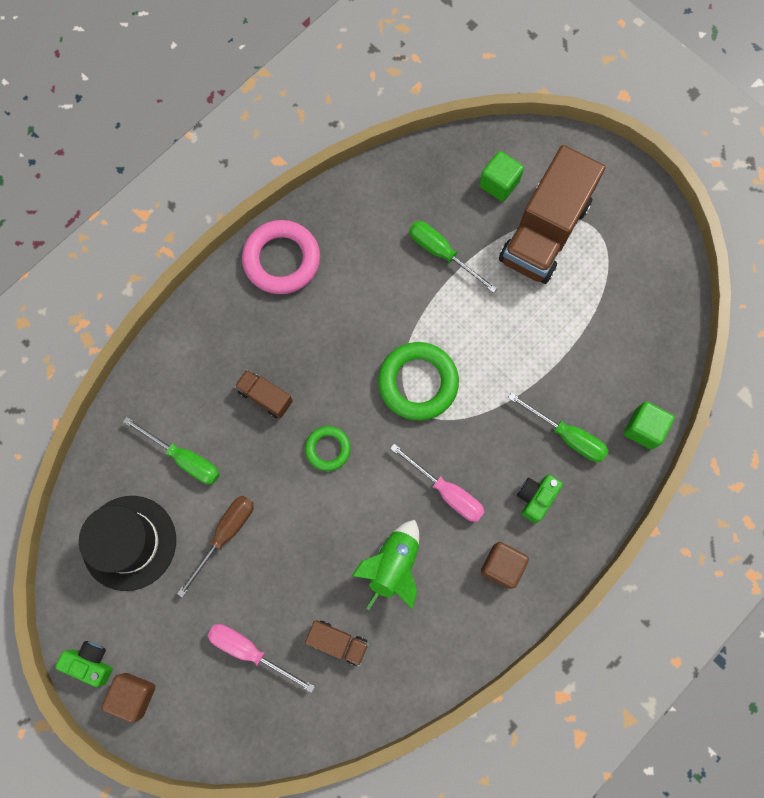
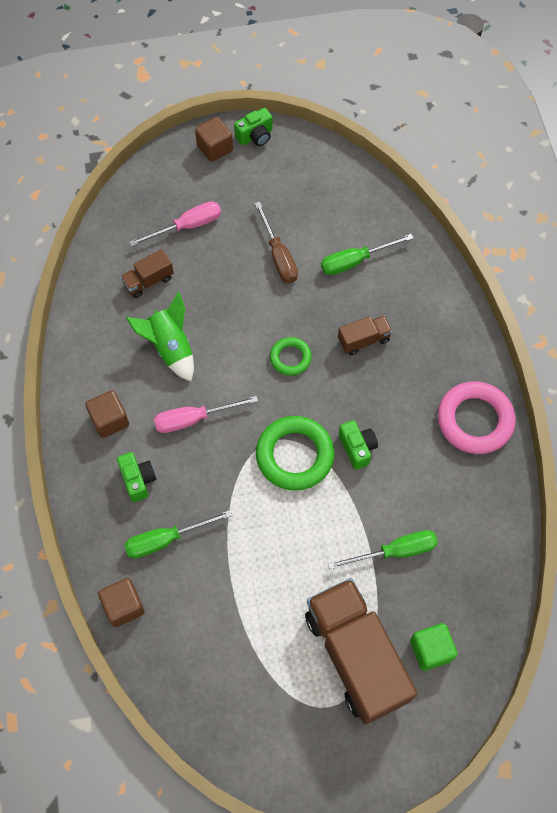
camera: 125 degrees right, 10 degrees down
(129, 542) = (319, 196): black hat -> none
(374, 337) = (357, 448): none -> green camera
(643, 429) = (123, 606): green cube -> brown cube

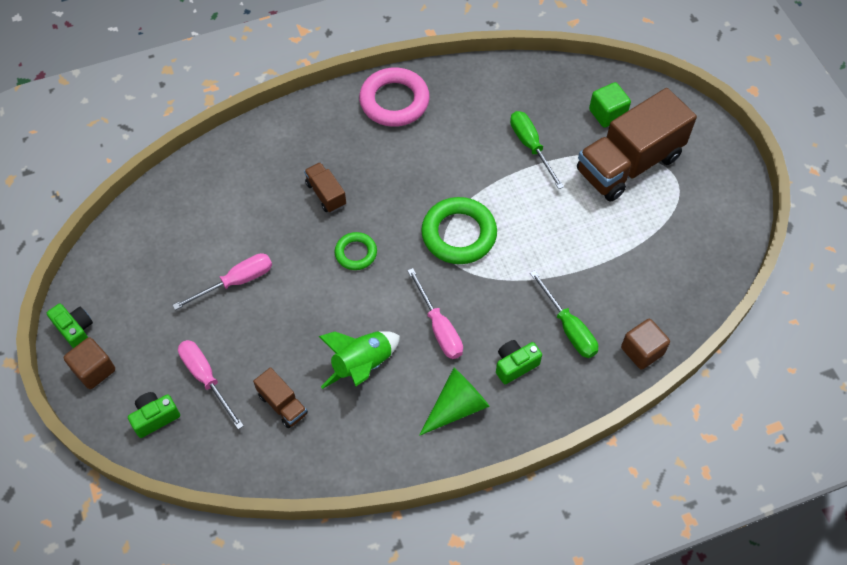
camera: 100 degrees left, 5 degrees down
(109, 420) = (456, 406): brown cube -> green cone
(278, 256) = (236, 282): brown screwdriver -> pink screwdriver
(355, 261) = (235, 212): green screwdriver -> none
(357, 448) = (440, 186): green camera -> green camera (155, 417)

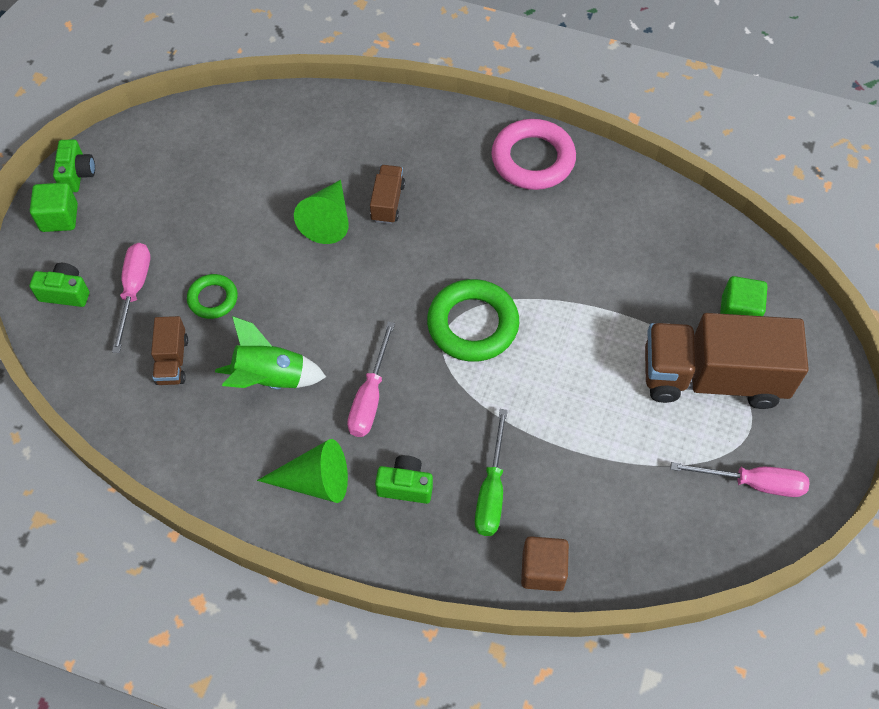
camera: 40 degrees right, 0 degrees up
(94, 370) = (59, 218): brown cube -> green cube
(236, 282) = (237, 226): pink screwdriver -> pink screwdriver (753, 483)
(296, 234) = (328, 220): none -> green cone
(356, 253) = (362, 274): green ring -> green ring (213, 299)
(531, 146) = (625, 291): green screwdriver -> none

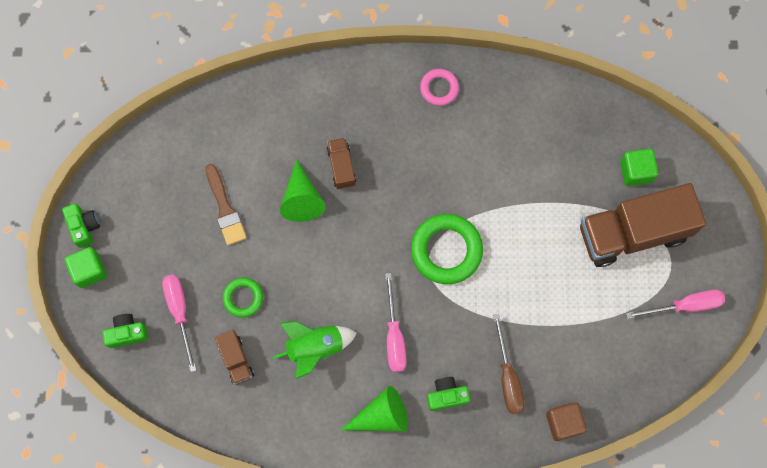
camera: 20 degrees left, 15 degrees up
(238, 204) = (225, 209): none -> brown brush
(491, 491) = (508, 377): green screwdriver -> brown screwdriver
(533, 159) = (439, 88): pink ring -> pink ring, size x0.56

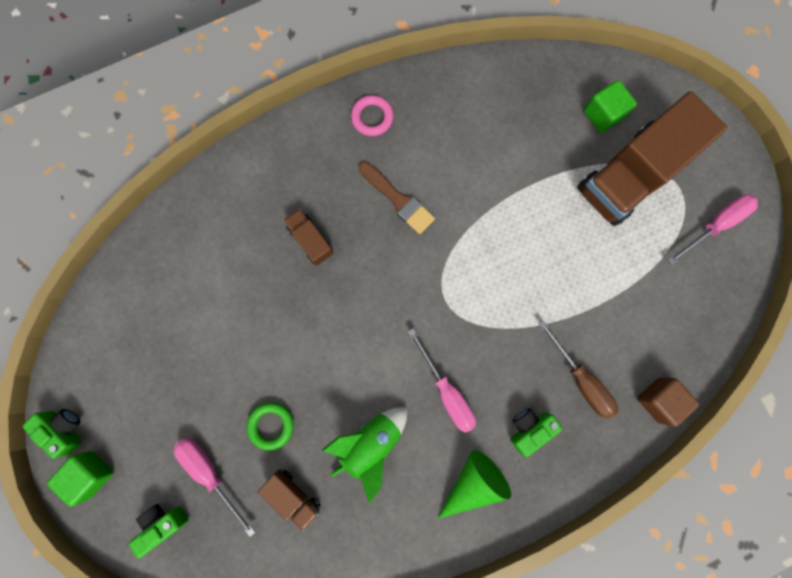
camera: 25 degrees left, 5 degrees up
(225, 209) = (209, 339): brown brush -> brown brush (398, 200)
(302, 199) = (285, 292): green cone -> none
(446, 250) = (457, 277): green ring -> none

